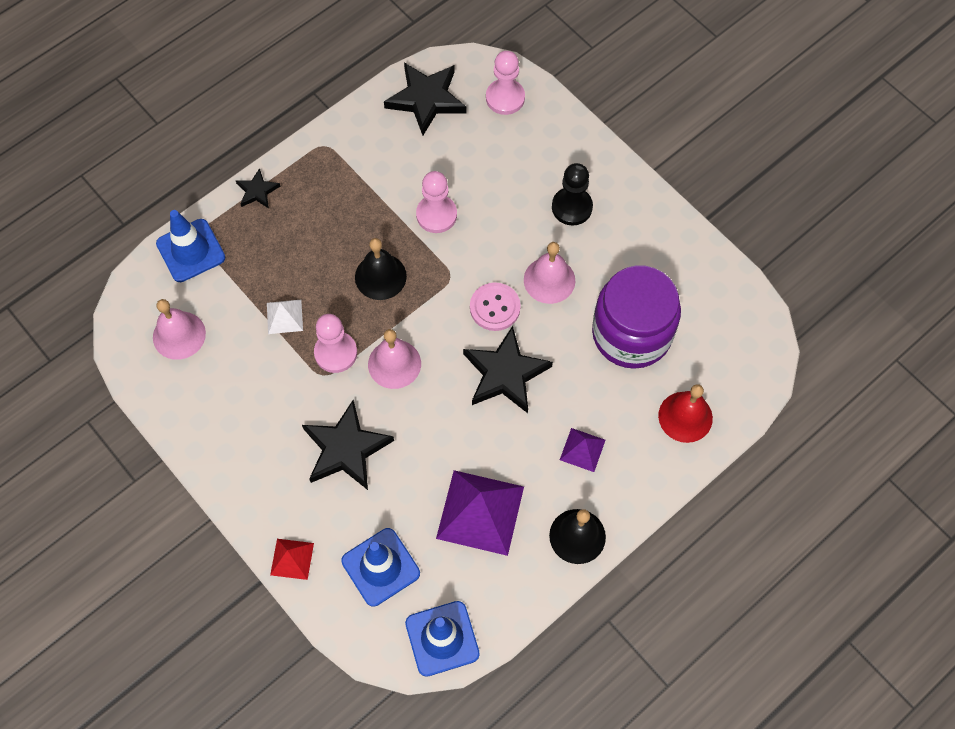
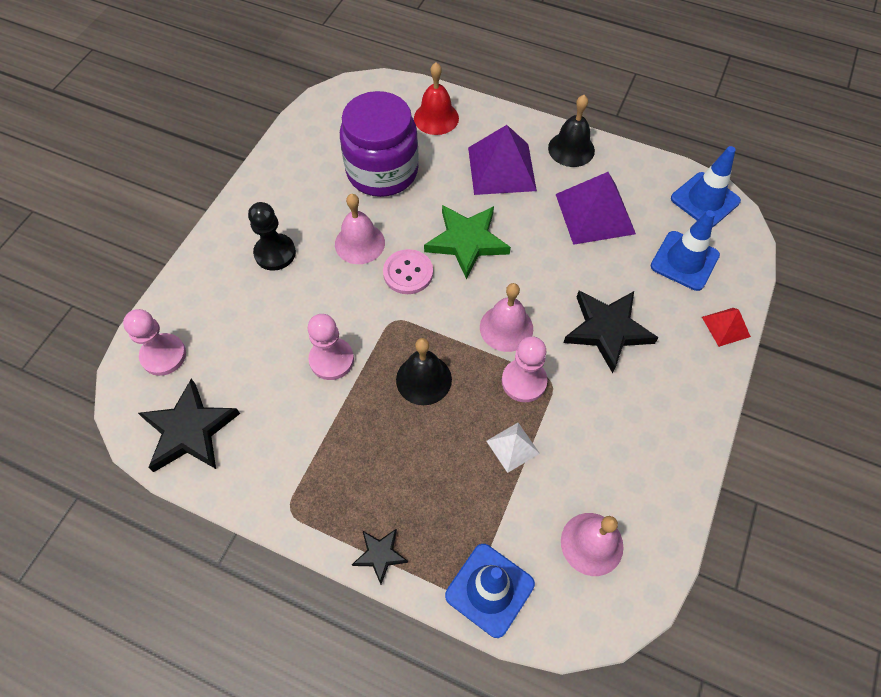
camera: 115 degrees left, 5 degrees down
(505, 373) = (467, 242): black star -> green star
(582, 449) = (501, 169): purple pyramid -> purple pyramid, size x1.97

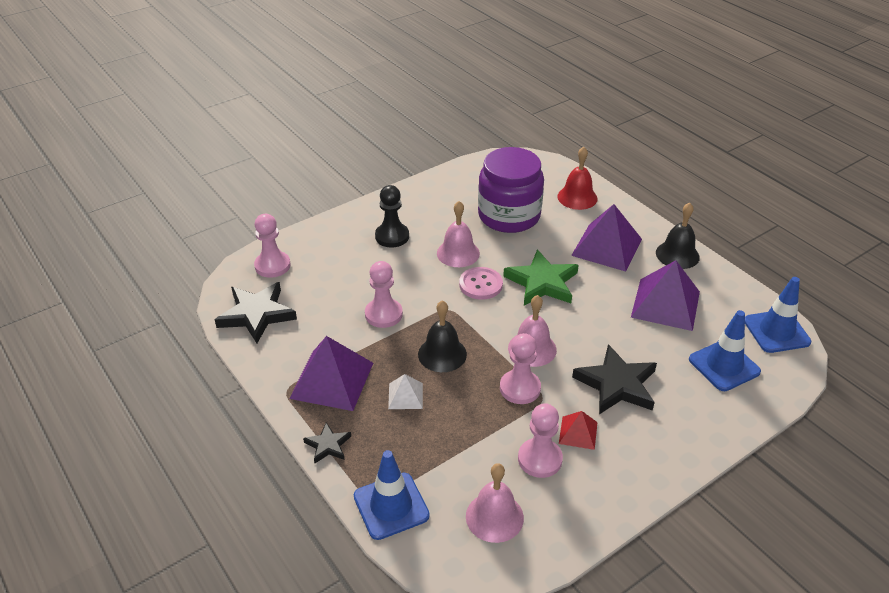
camera: 30 degrees right, 20 degrees down
(331, 472) = (332, 380): none -> purple pyramid
(513, 447) = (478, 426): white pyramid -> white pyramid (405, 396)
(592, 454) = (540, 459): none -> pink pawn
(725, 326) = (728, 425): red pyramid -> red pyramid (578, 432)

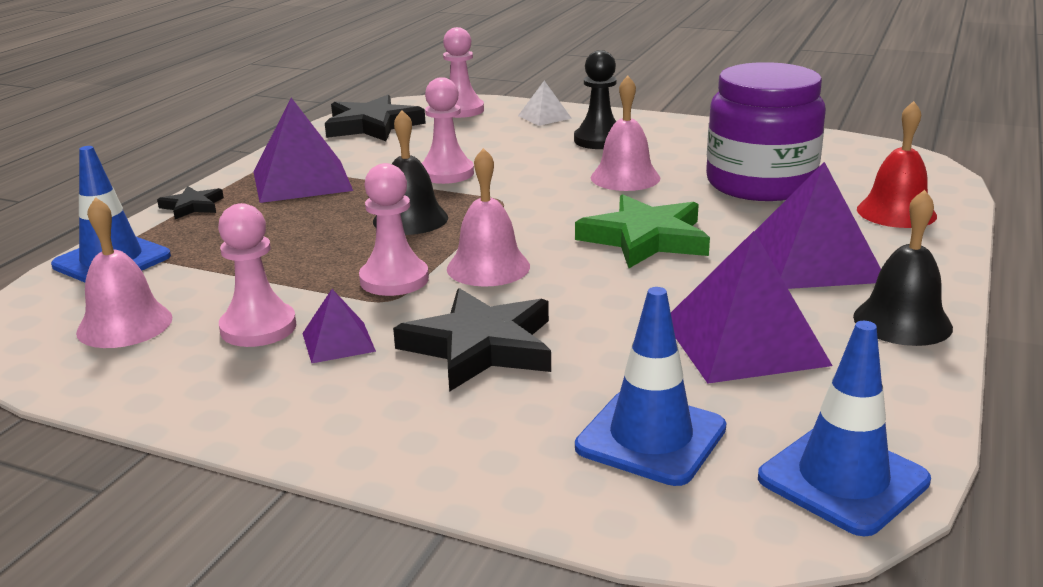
camera: 60 degrees right, 15 degrees down
(405, 396) = (311, 220): white pyramid -> white pyramid (544, 117)
(480, 284) = (580, 205): pink button -> none
(578, 432) = (338, 342): red pyramid -> purple pyramid

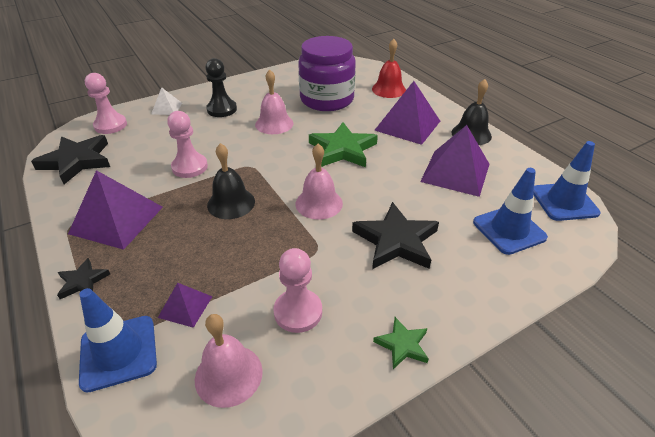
camera: 55 degrees left, 15 degrees up
(266, 417) = (402, 345): none -> green star
(338, 342) = (346, 286): purple pyramid -> purple pyramid (185, 306)
(394, 279) = (297, 238): pink pawn -> none

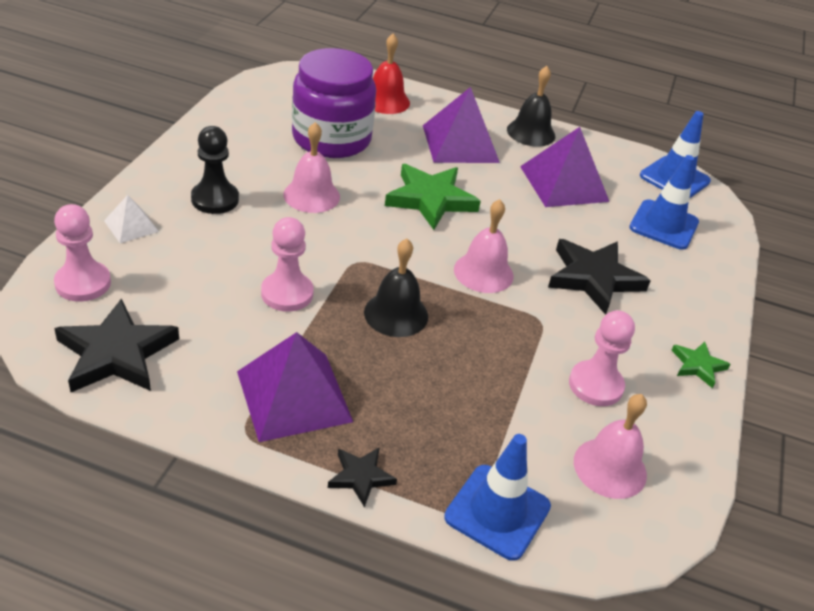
camera: 45 degrees left, 0 degrees up
(185, 306) = (497, 438): purple pyramid -> none

